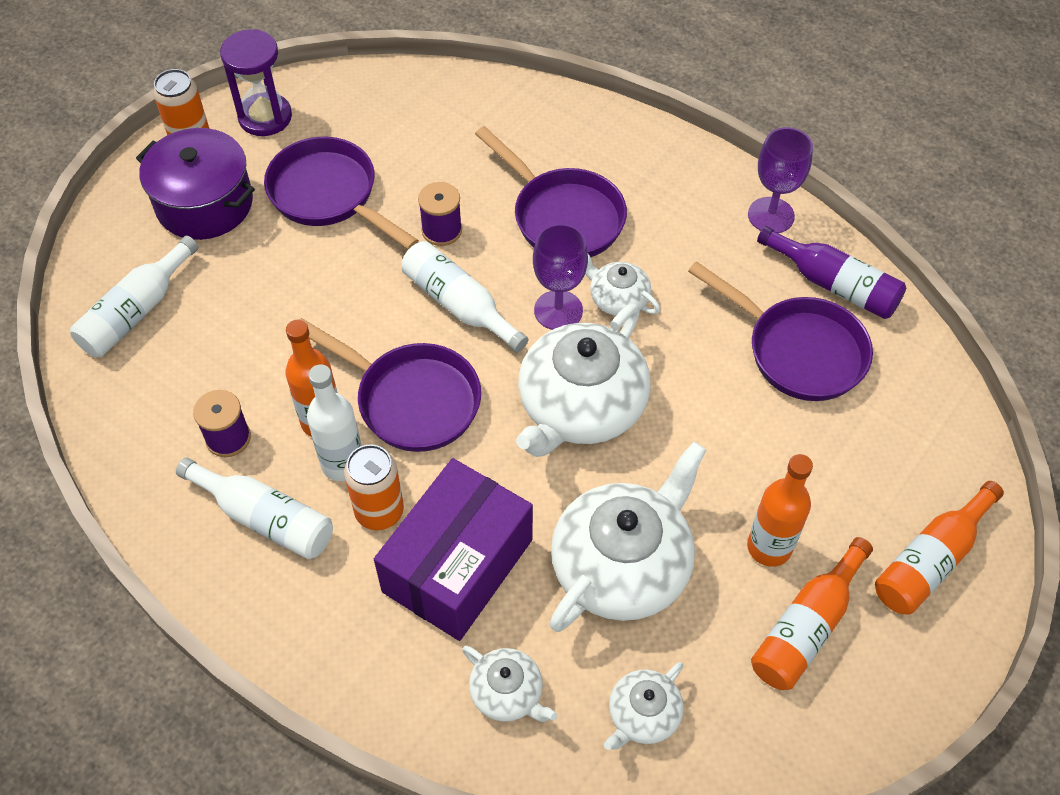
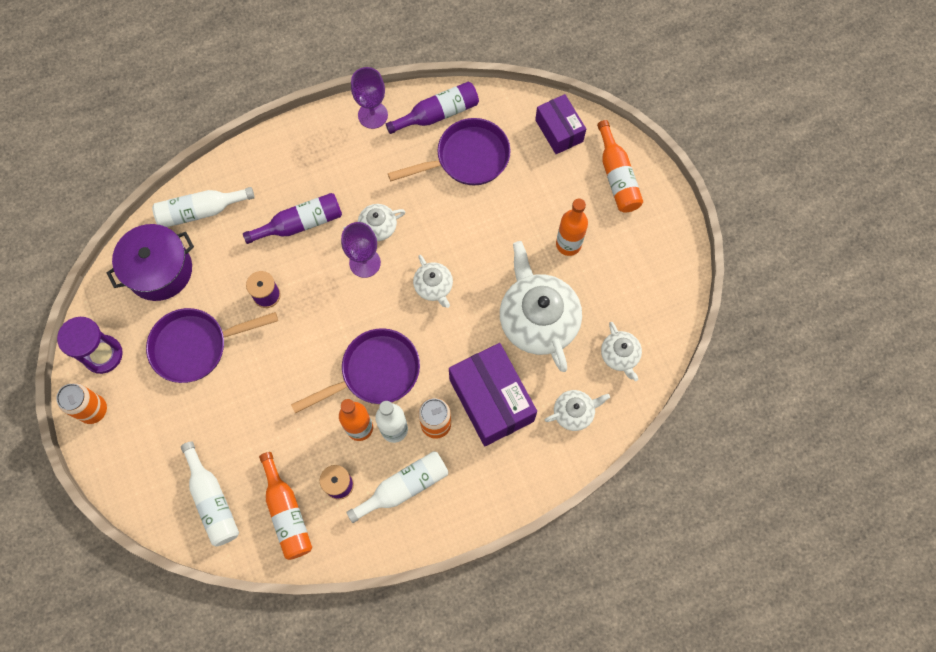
camera: 60 degrees left, 15 degrees up
(204, 203) = (152, 424): purple pot -> purple pot (159, 270)
(459, 305) = (327, 313): white bottle -> white bottle (200, 211)
(562, 216) = (300, 223): purple pan -> purple bottle
(580, 406) = (434, 286): white teapot -> white teapot, size x0.49
(806, 627) = (618, 254): orange bottle -> orange bottle (287, 513)
(936, 443) = (559, 130): none -> purple box

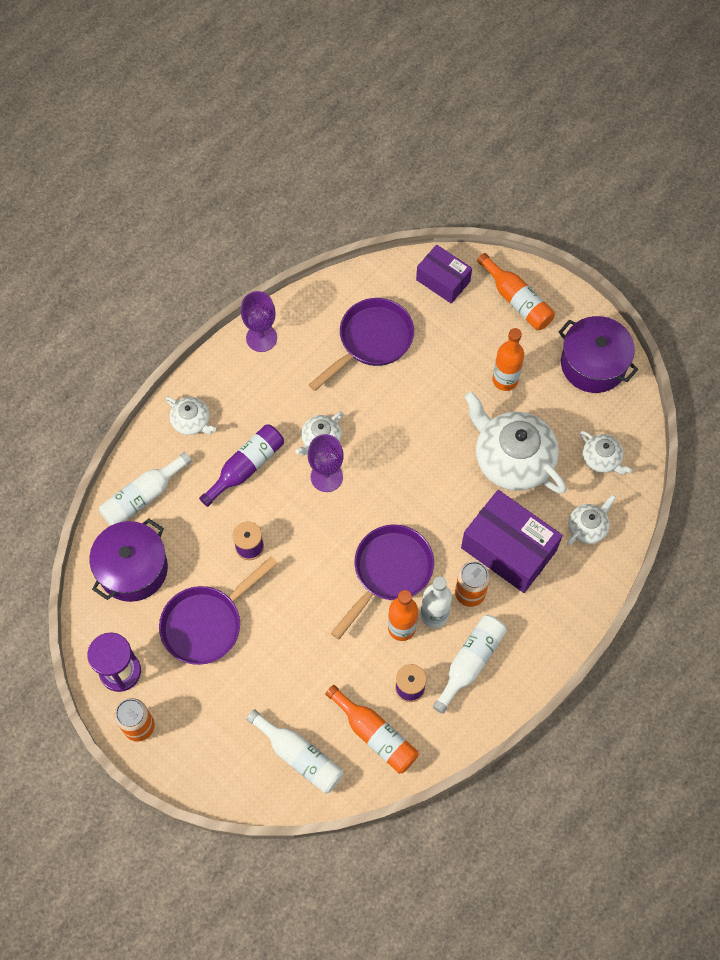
camera: 25 degrees left, 5 degrees down
(434, 286) = (402, 470): white teapot -> white teapot (192, 421)
(438, 114) = (323, 311): purple bottle -> none
(657, 264) = (593, 364): none -> purple pot

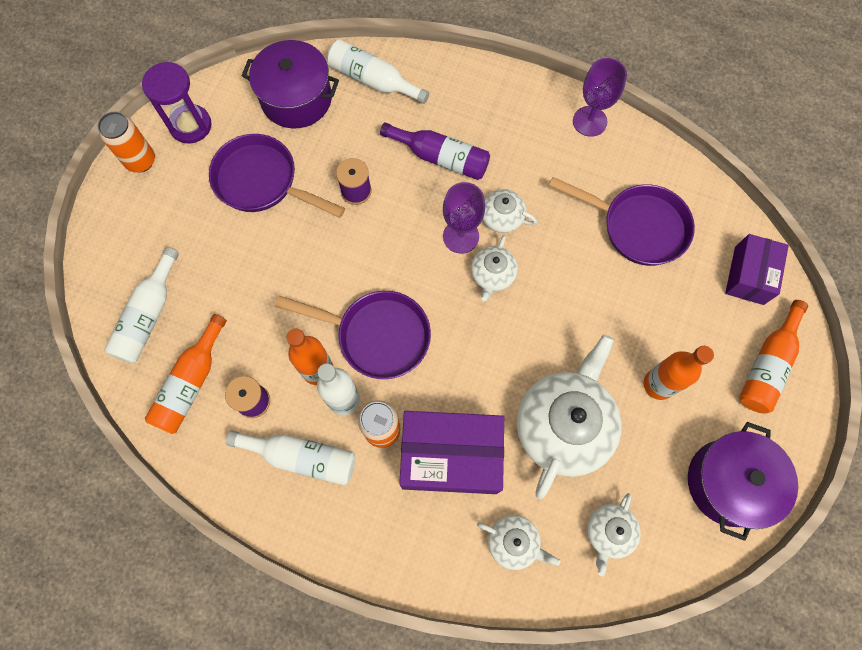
camera: 70 degrees right, 5 degrees up
(192, 421) = (469, 93): white teapot -> white teapot (492, 275)
(508, 549) = (450, 456): purple box -> purple box turned 75 degrees clockwise

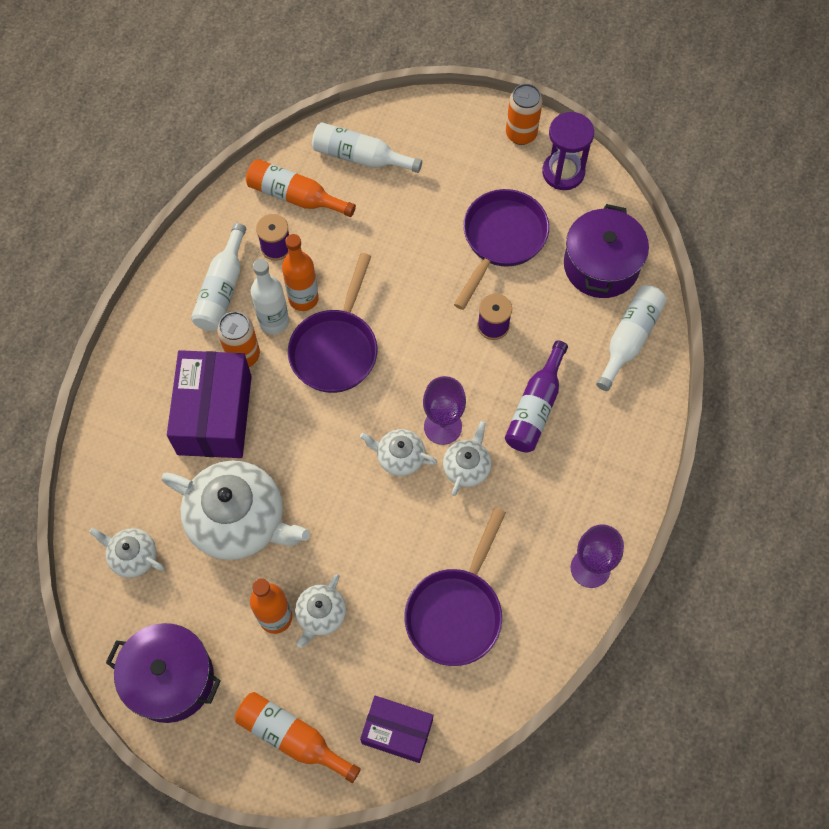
camera: 90 degrees right, 5 degrees down
(514, 542) = (131, 469): white teapot -> white teapot (321, 614)

